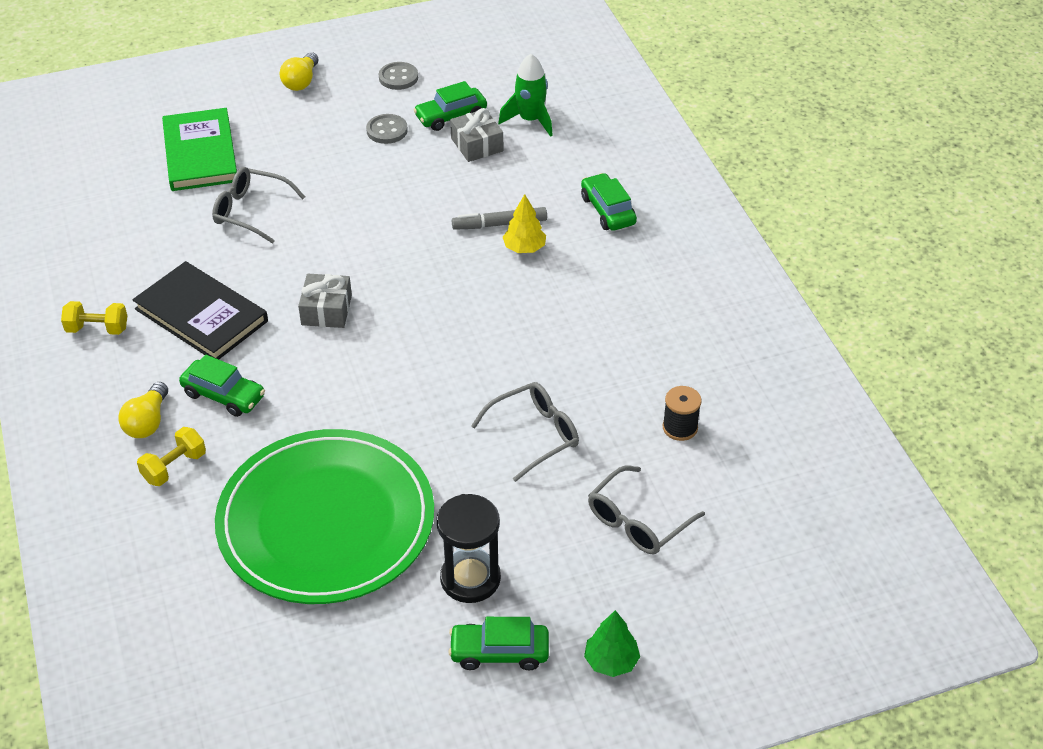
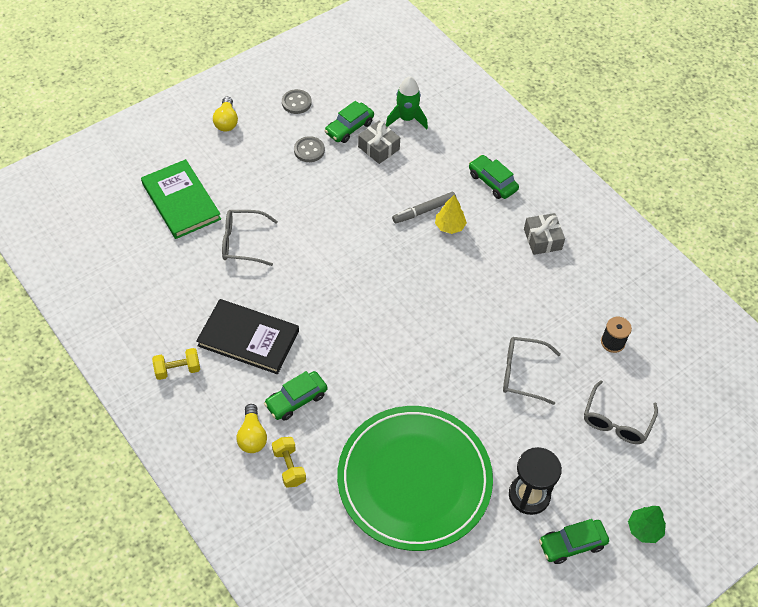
camera: 20 degrees left, 10 degrees up
(174, 467) = (289, 467): yellow dumbbell -> yellow dumbbell turned 45 degrees counterclockwise
(224, 395) = (296, 400): green car -> green car turned 135 degrees clockwise
(326, 310) = (336, 311): grey gift -> grey gift (542, 239)
(535, 435) = (522, 373): grey glasses -> grey glasses turned 120 degrees counterclockwise

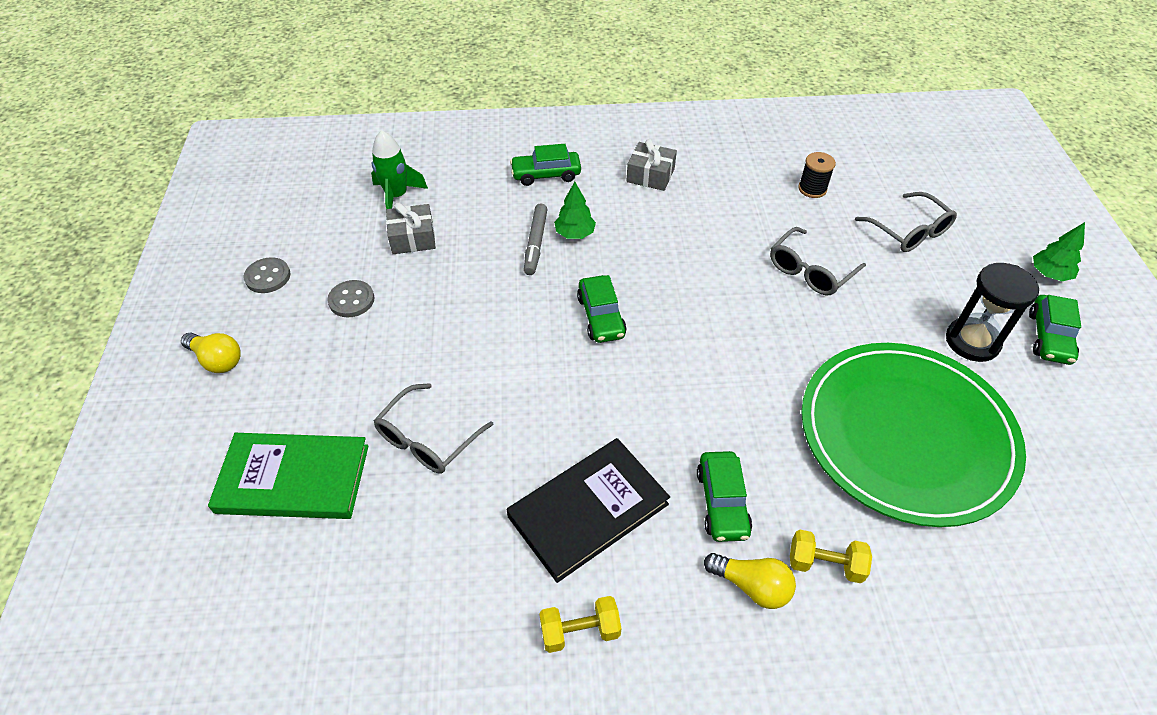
camera: 55 degrees left, 5 degrees down
(178, 369) = (580, 631): yellow dumbbell -> yellow dumbbell turned 60 degrees clockwise
(349, 128) = (358, 248): green car -> green car (601, 316)
(449, 226) = (575, 234): yellow tree -> green tree

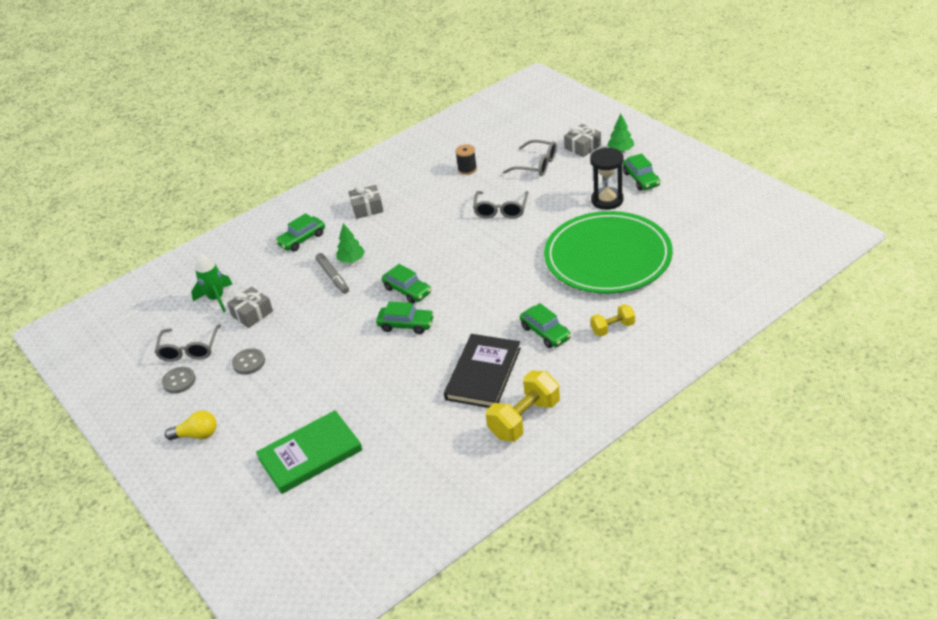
camera: 30 degrees left, 10 degrees down
(427, 439) = (367, 395): grey glasses -> grey glasses (189, 350)
(558, 365) = (406, 325): none -> green car
(580, 631) = (524, 419): yellow dumbbell -> yellow dumbbell, size x1.69
(751, 586) = (587, 355): yellow light bulb -> none
(995, 239) = (582, 147): none -> grey gift

